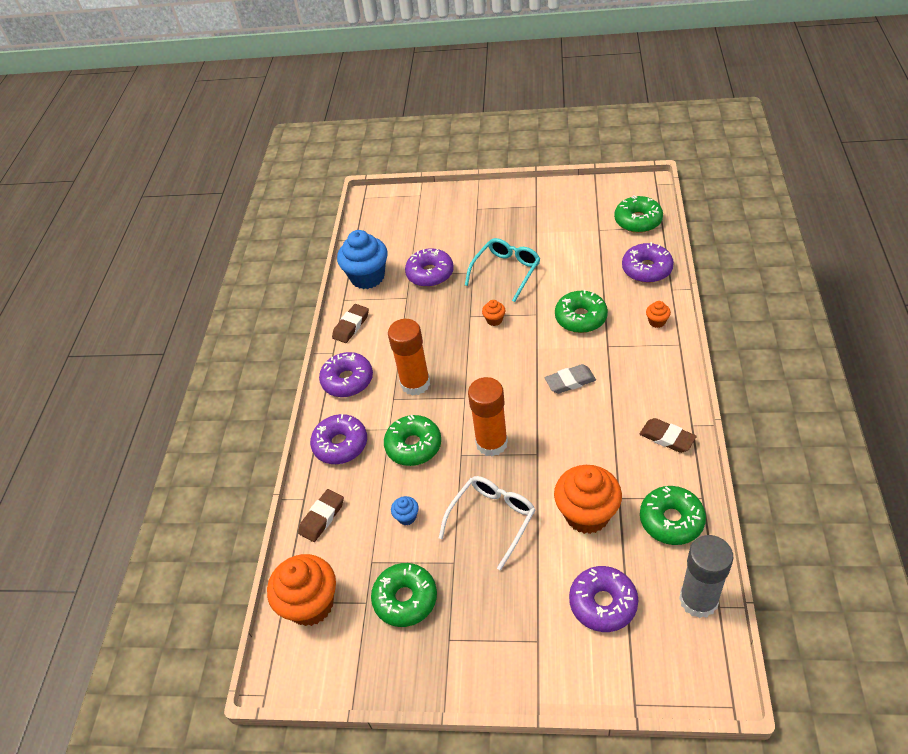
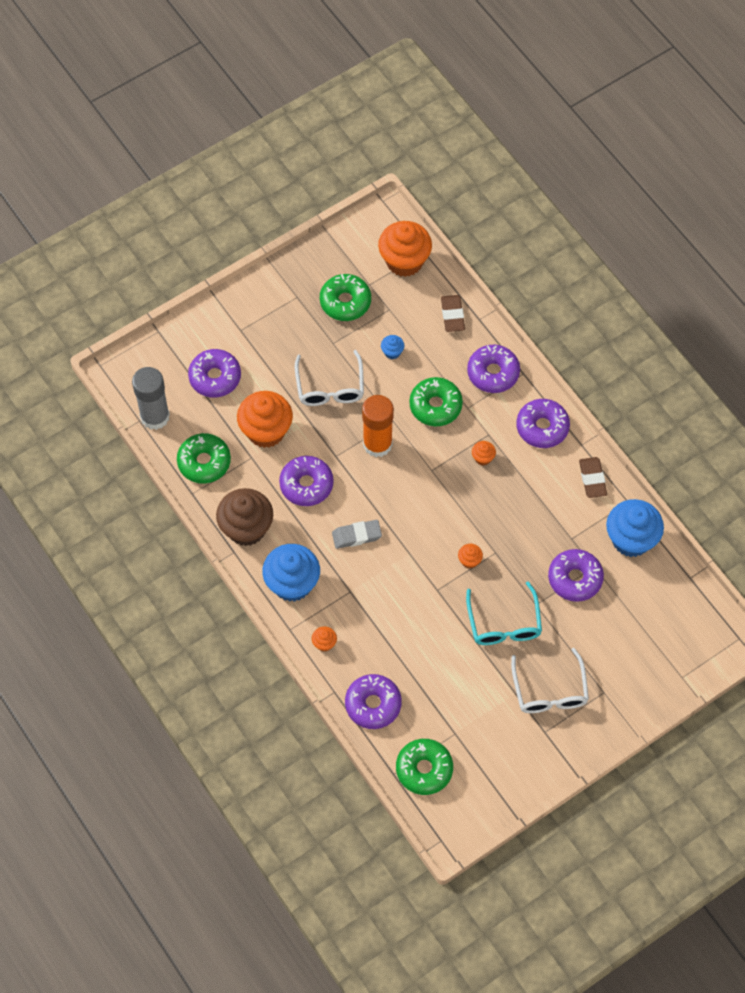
camera: 135 degrees right, 15 degrees up
(415, 383) = (483, 458): orange glue stick -> orange cupcake
(512, 223) = (549, 691): none -> white glasses
(570, 381) = (356, 536): grey eraser -> grey eraser turned 45 degrees clockwise
(580, 318) = (394, 608): green donut -> none
(583, 444) = (306, 484): none -> purple donut
(654, 374) = (292, 583): none -> blue cupcake
(667, 438) = (246, 528): brown eraser -> brown cupcake

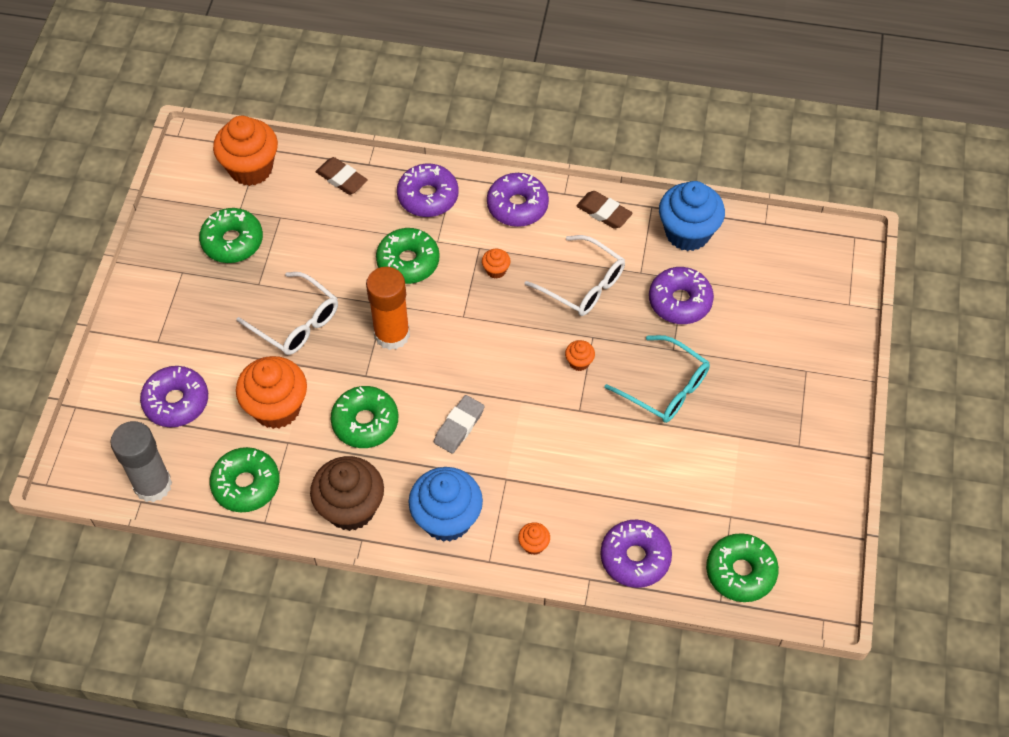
camera: 45 degrees left, 5 degrees down
(306, 484) = (365, 422): purple donut -> green donut
(392, 352) = (321, 249): blue cupcake -> none
(549, 691) = (764, 409): white glasses -> white glasses (583, 285)

